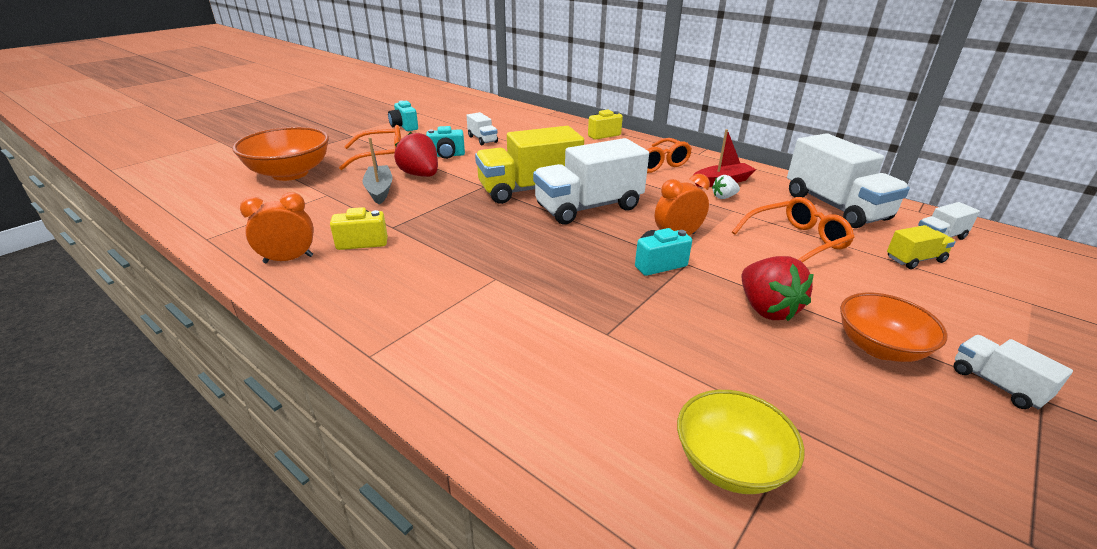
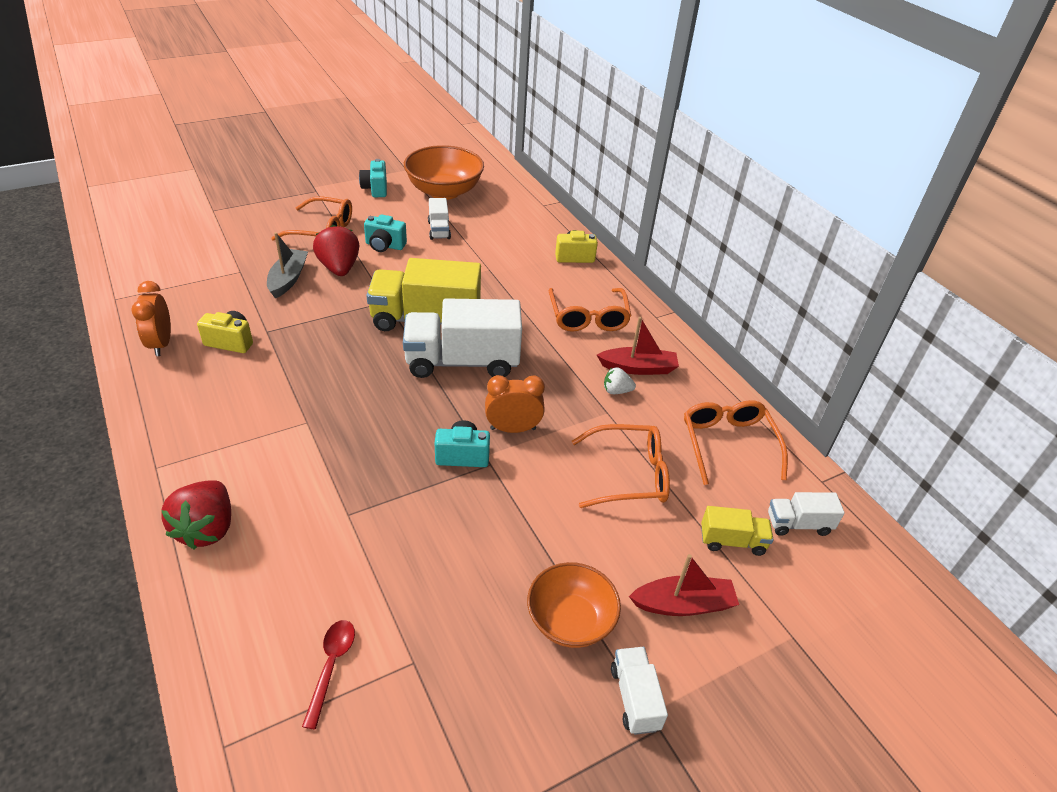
camera: 20 degrees right, 10 degrees up
(288, 259) = (161, 344): orange clock -> orange clock turned 105 degrees counterclockwise
(290, 173) = (226, 232): orange bowl -> orange bowl (444, 191)
(730, 464) = (331, 666): yellow bowl -> red spoon
(766, 309) = (511, 541): red strawberry -> red strawberry (207, 528)
(835, 207) = (728, 444): white truck -> orange glasses
(939, 308) = (683, 604): none -> red boat

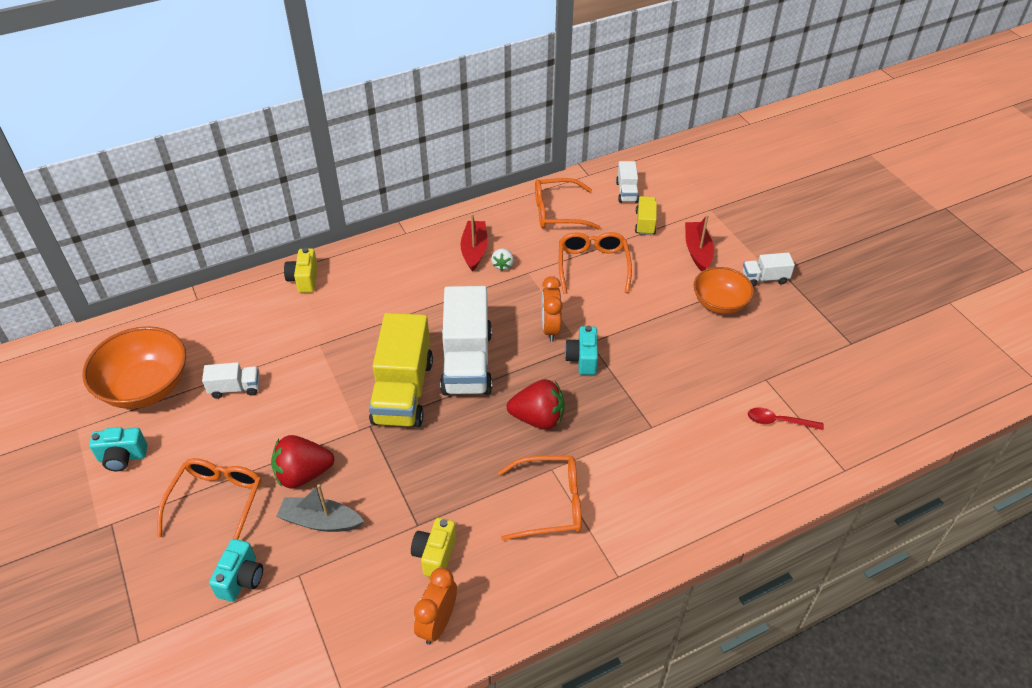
camera: 85 degrees left, 5 degrees up
(161, 344) = (437, 623): orange clock -> orange clock turned 120 degrees clockwise
(207, 528) = (679, 519): red strawberry -> red strawberry (538, 418)
(385, 246) = (261, 436): turquoise camera -> turquoise camera (241, 579)
(588, 318) = (405, 275): orange glasses -> orange glasses (550, 503)

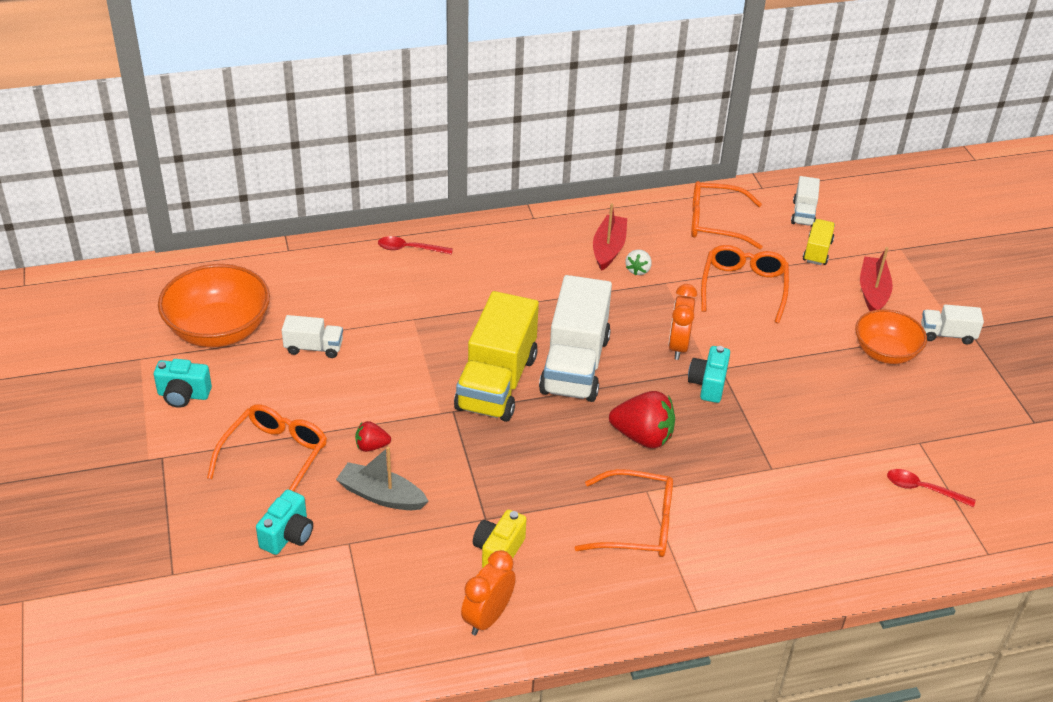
camera: 10 degrees right, 5 degrees down
(303, 474) = (371, 446): red strawberry -> red strawberry, size x0.53
(304, 279) = (409, 249): yellow camera -> red spoon

